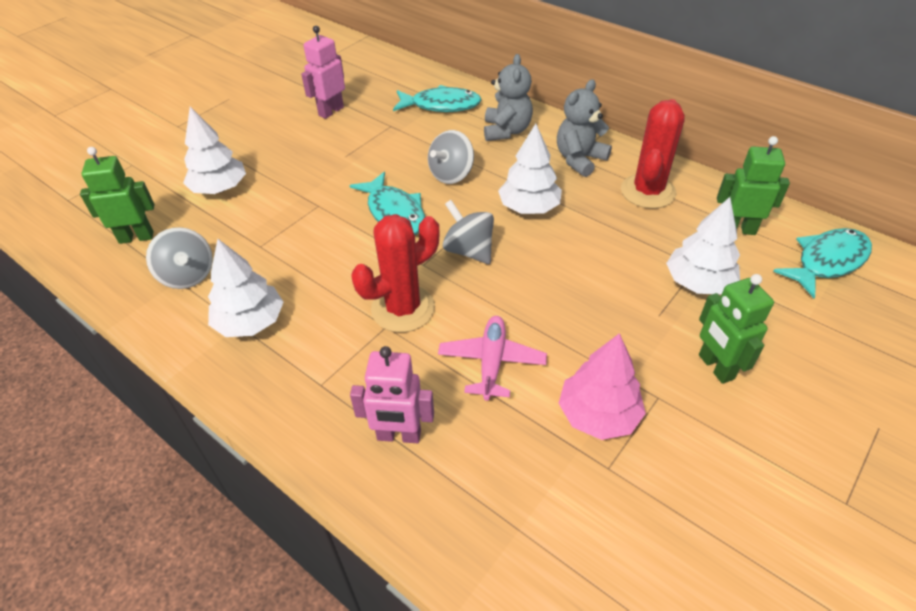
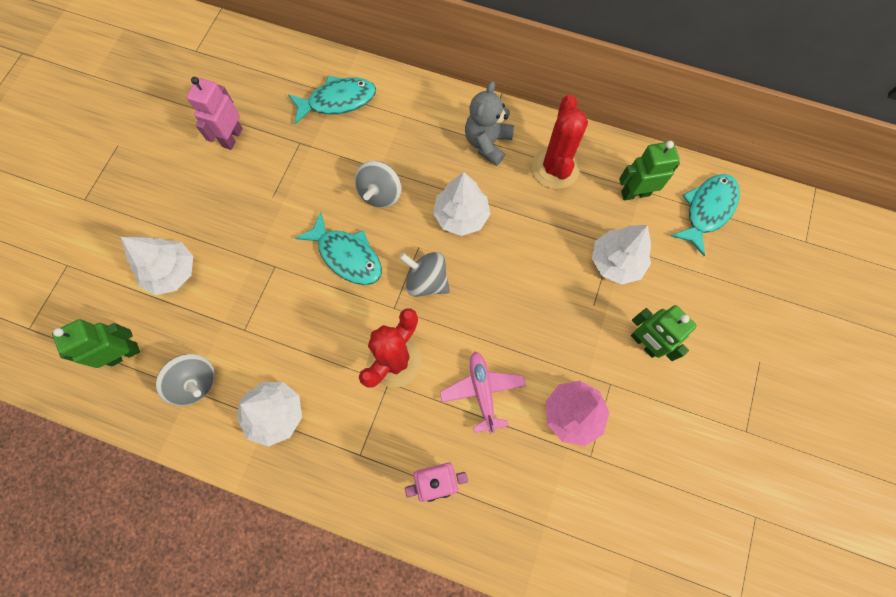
camera: 20 degrees left, 25 degrees up
(506, 131) = (411, 121): grey teddy bear -> none

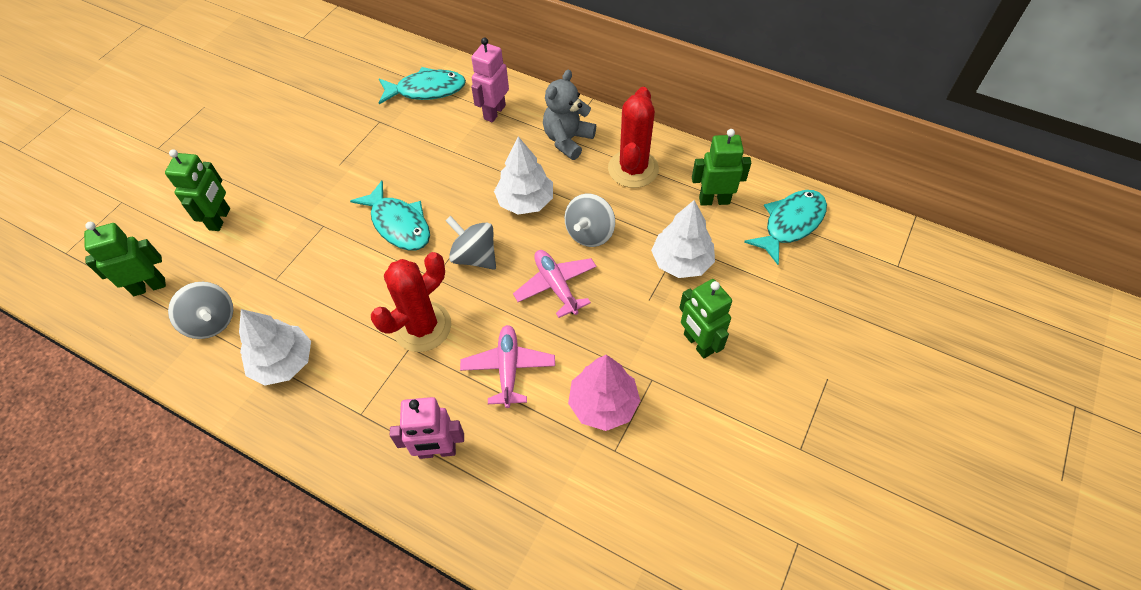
camera: 10 degrees right, 15 degrees down
(172, 272) = (220, 219): white tree -> green robot
(232, 137) = (315, 110): pink robot -> pink robot (494, 112)
(380, 194) = (447, 173): grey spinning top -> grey spinning top (589, 233)
(508, 302) = (556, 286): none -> pink plane

